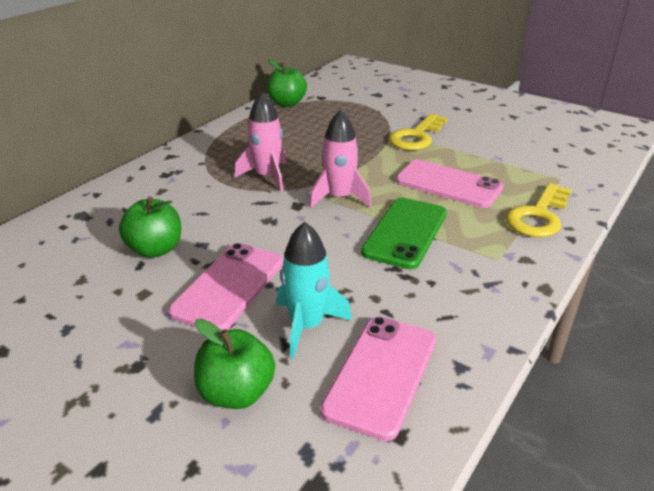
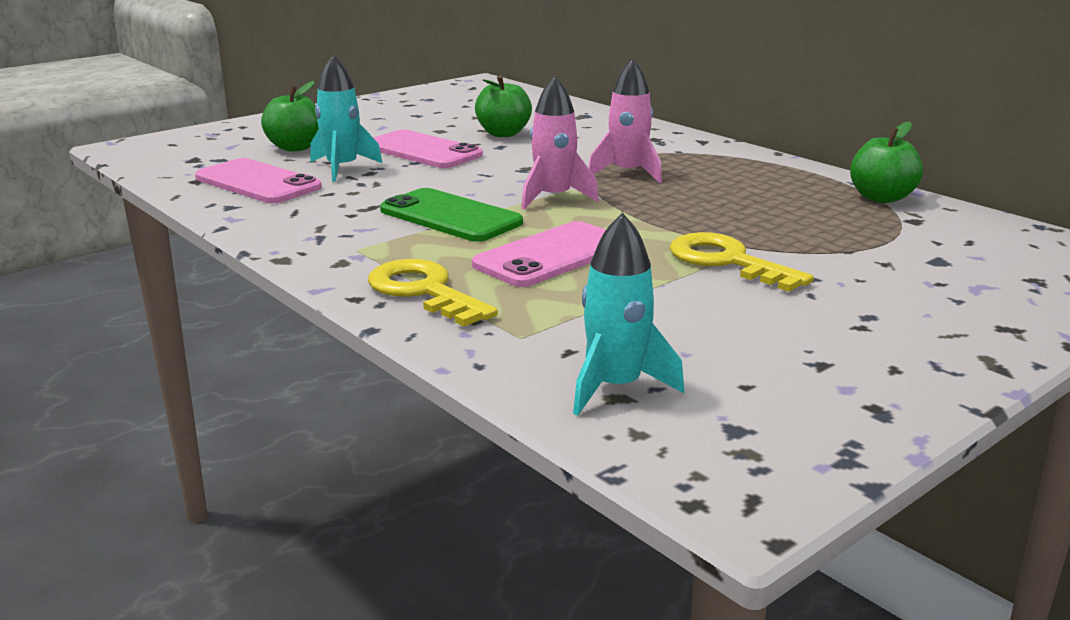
camera: 105 degrees right, 10 degrees down
(581, 151) = (615, 387): none -> turquoise rocket

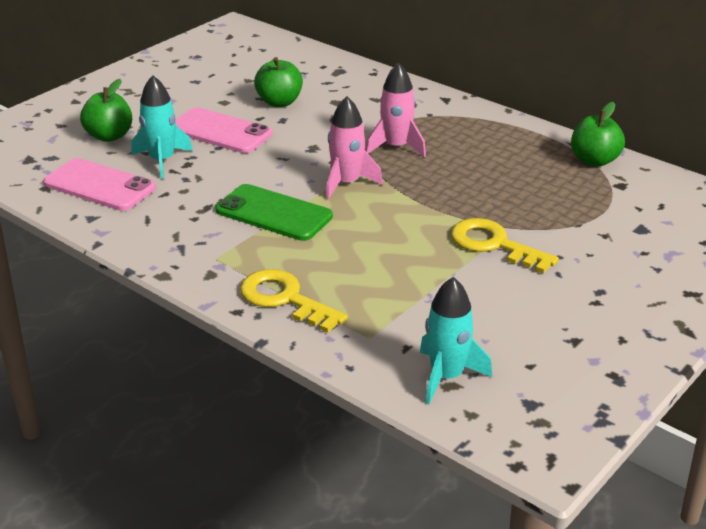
camera: 10 degrees left, 10 degrees up
(551, 255) = (365, 251): pink phone -> none

